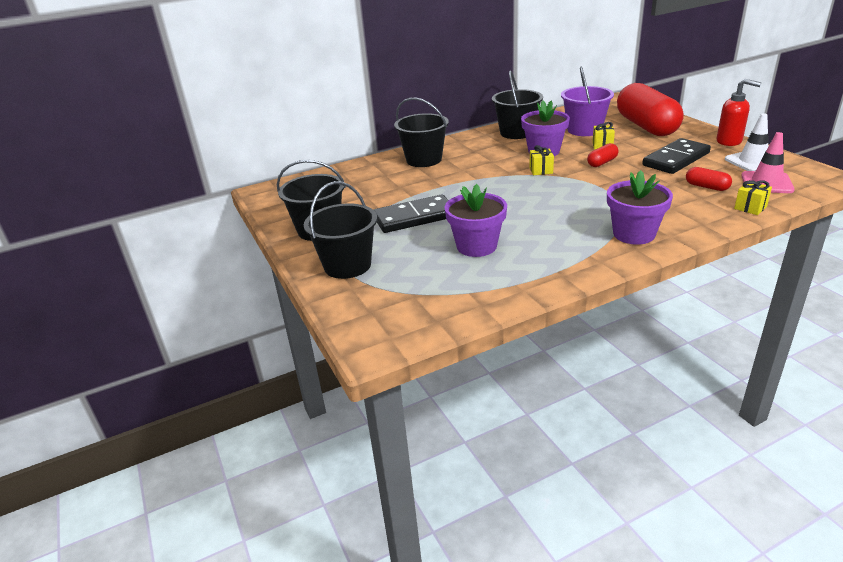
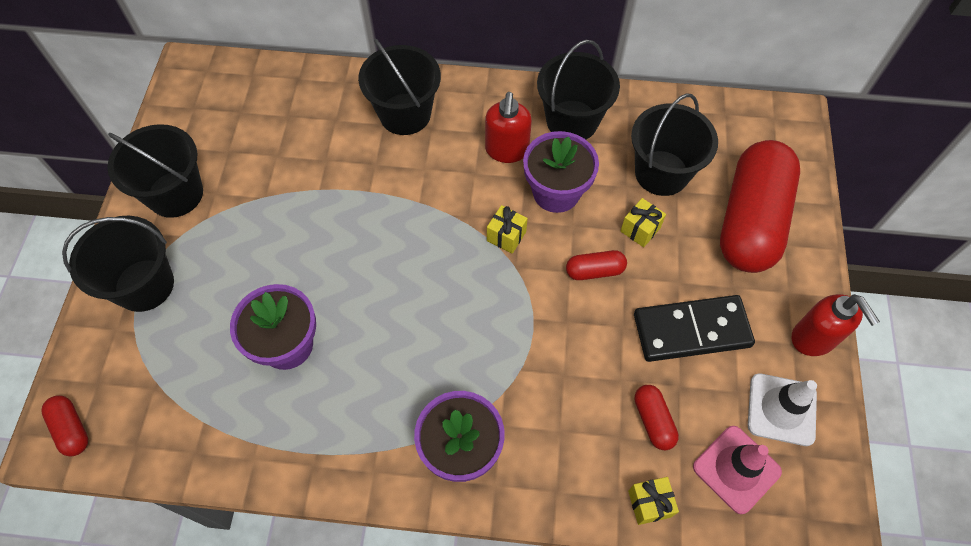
camera: 30 degrees right, 30 degrees up
(379, 336) = (71, 429): none -> red capsule
(414, 217) = (282, 239): black domino -> none
(498, 150) = (507, 150): none -> red soap dispenser
(584, 130) = (661, 173): purple bucket -> black bucket

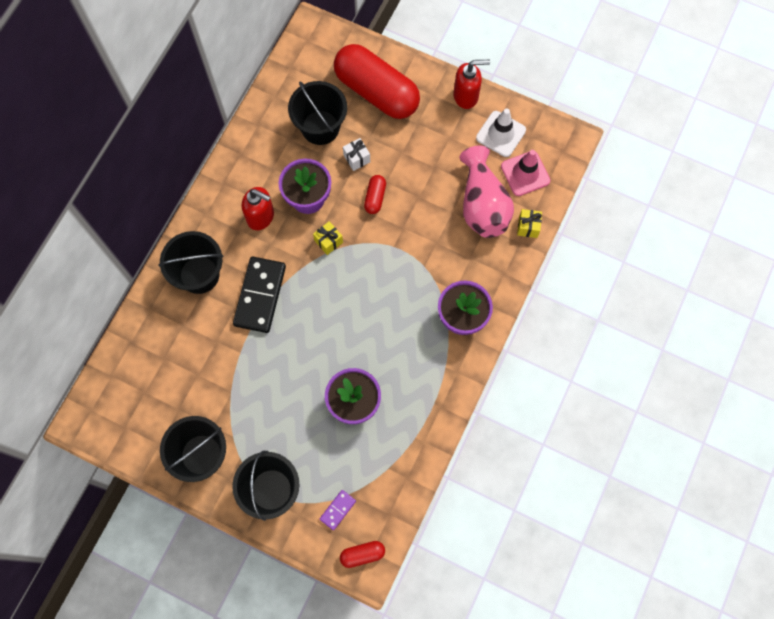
camera: 70 degrees left, 10 degrees up
(130, 375) = (338, 510): none -> purple domino
(572, 121) = (255, 165): black bucket -> none
(640, 229) = (356, 158): yellow gift -> white gift
(653, 420) = (482, 205): red capsule -> pink vase
(691, 330) = (436, 159): black domino -> black domino (260, 295)

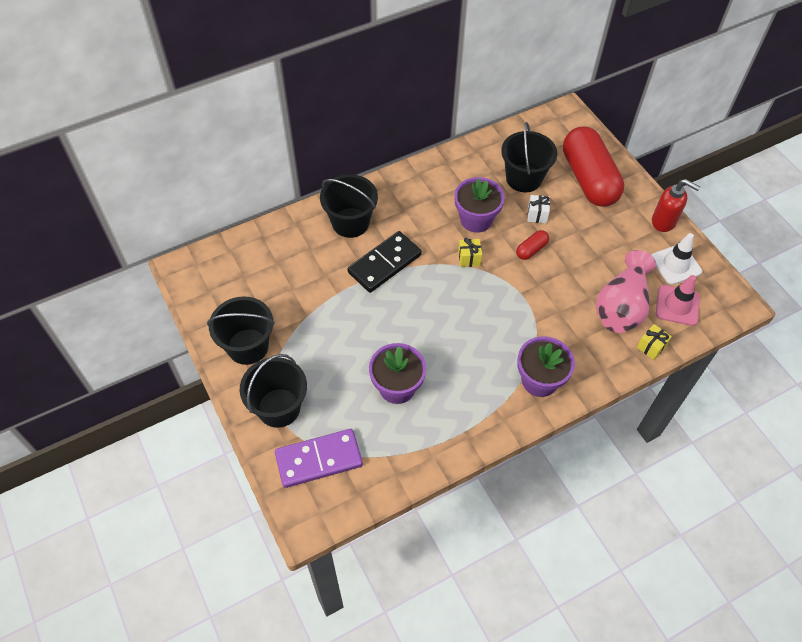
camera: 35 degrees right, 15 degrees down
(261, 217) = (429, 211): red soap dispenser -> none
(338, 510) = (319, 460): purple domino -> purple domino, size x2.12
(362, 554) = (311, 509): red capsule -> none

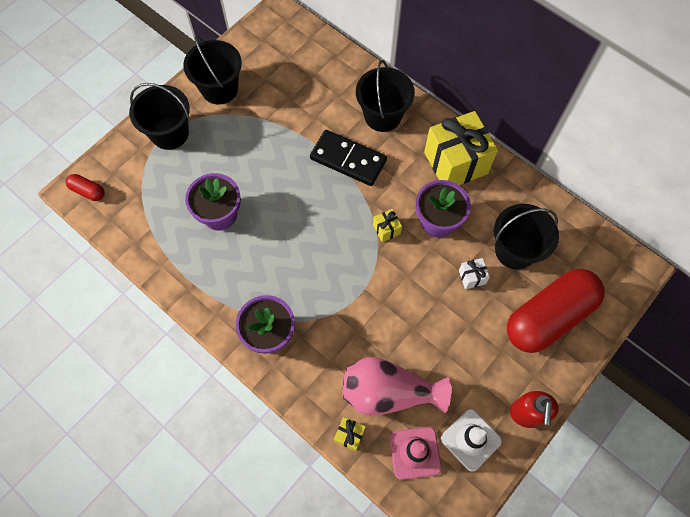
camera: 70 degrees right, 10 degrees up
(319, 460) = (131, 179): purple domino -> none
(425, 187) = (455, 163): none -> yellow gift
(531, 249) = (423, 284): red capsule -> red capsule (88, 191)

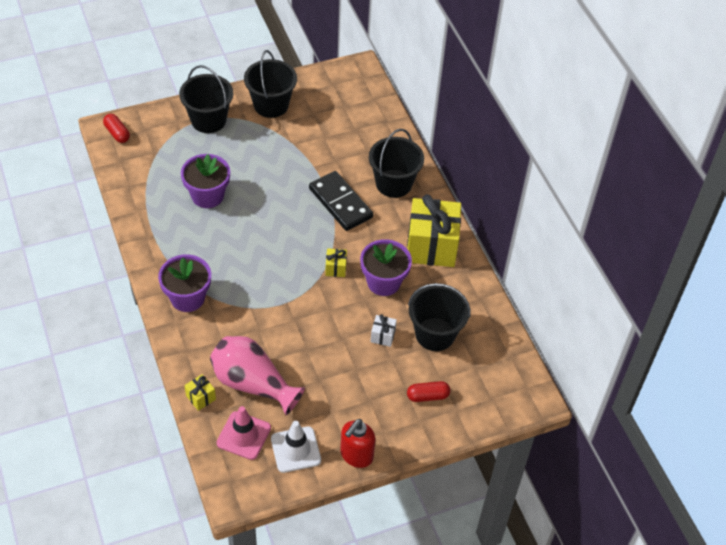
camera: 25 degrees right, 15 degrees down
(548, 317) = (427, 396): red capsule -> red capsule, size x0.41

